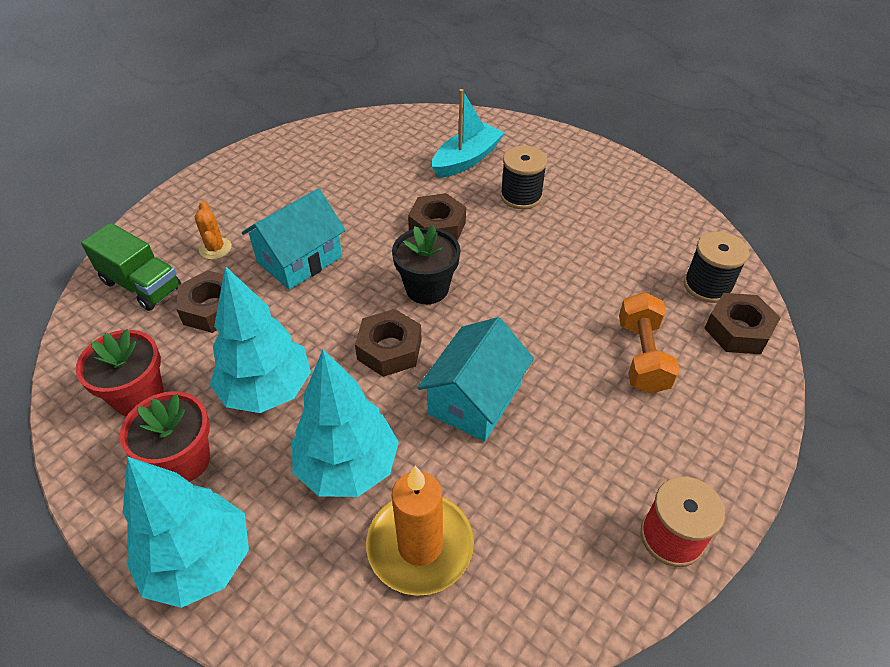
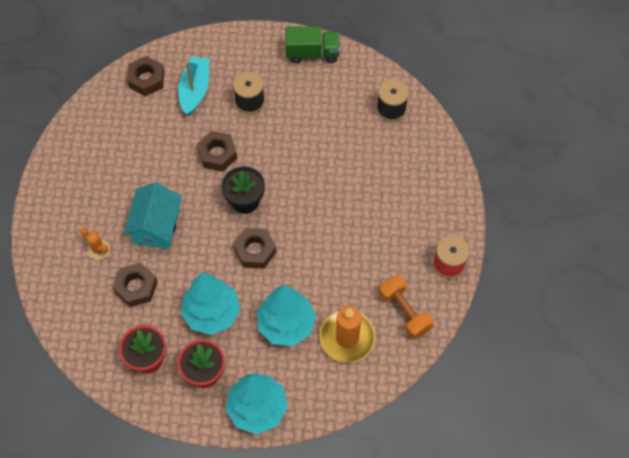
camera: 35 degrees left, 15 degrees up
(142, 285) = (79, 299): green truck -> green truck (312, 53)
(475, 399) = (319, 251): turquoise house -> none
(642, 356) = (383, 176): orange dumbbell -> orange dumbbell (404, 312)
(738, 330) = (421, 130): brown nut -> brown nut (146, 79)

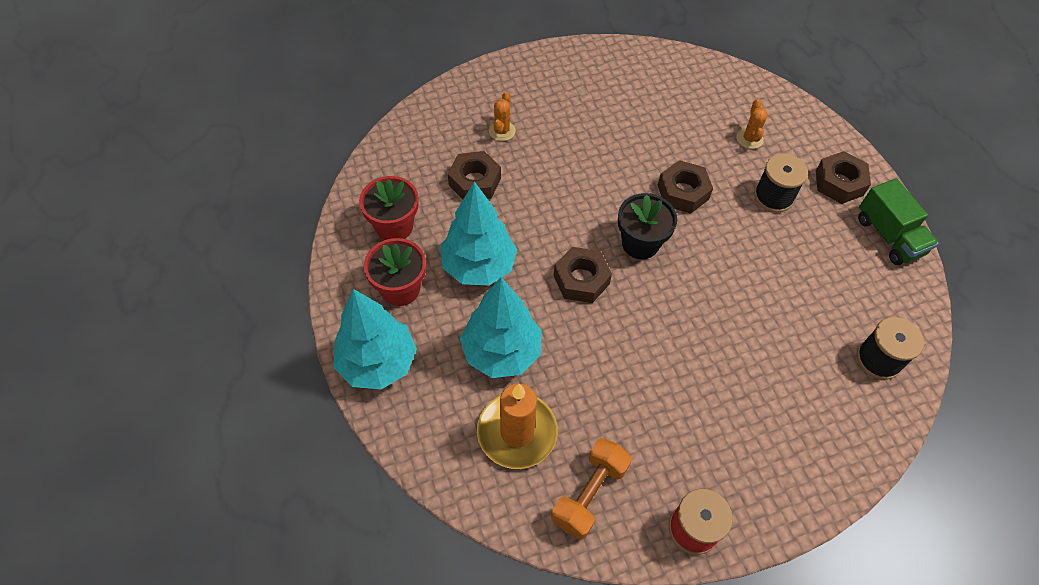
camera: 65 degrees right, 5 degrees down
(146, 79) = (730, 91): brown nut -> brown nut (839, 183)
(156, 226) = (558, 170): turquoise house -> none
(195, 90) = (749, 139): turquoise boat -> orange cactus

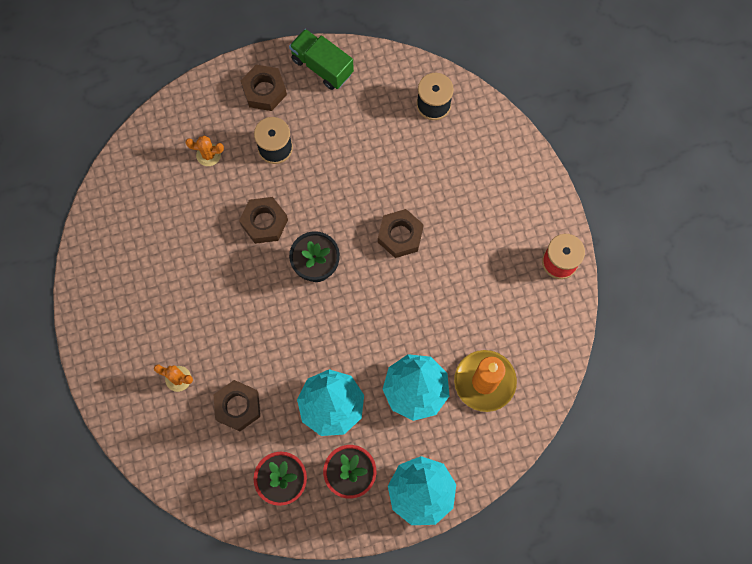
camera: 85 degrees left, 15 degrees up
(581, 279) = (350, 319): brown nut -> brown nut (400, 236)
(589, 494) = (533, 331): orange dumbbell -> none
(889, 236) = (322, 66): green truck -> green truck turned 120 degrees counterclockwise

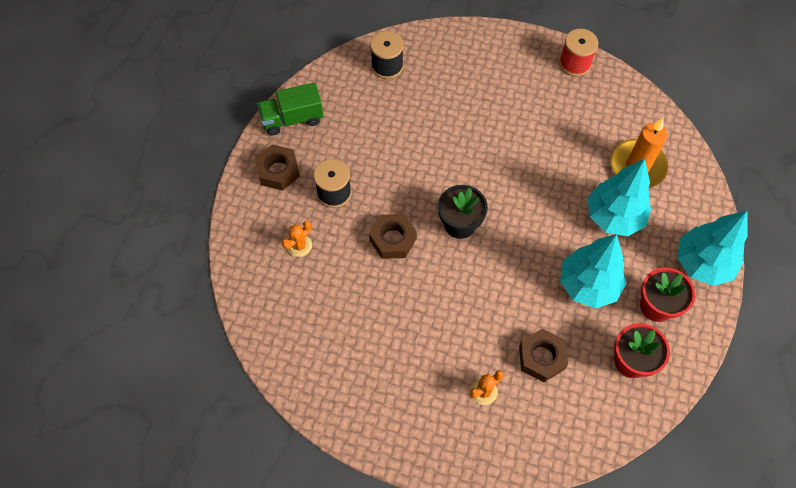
camera: 55 degrees left, 10 degrees down
(400, 236) = (477, 151): brown nut -> none

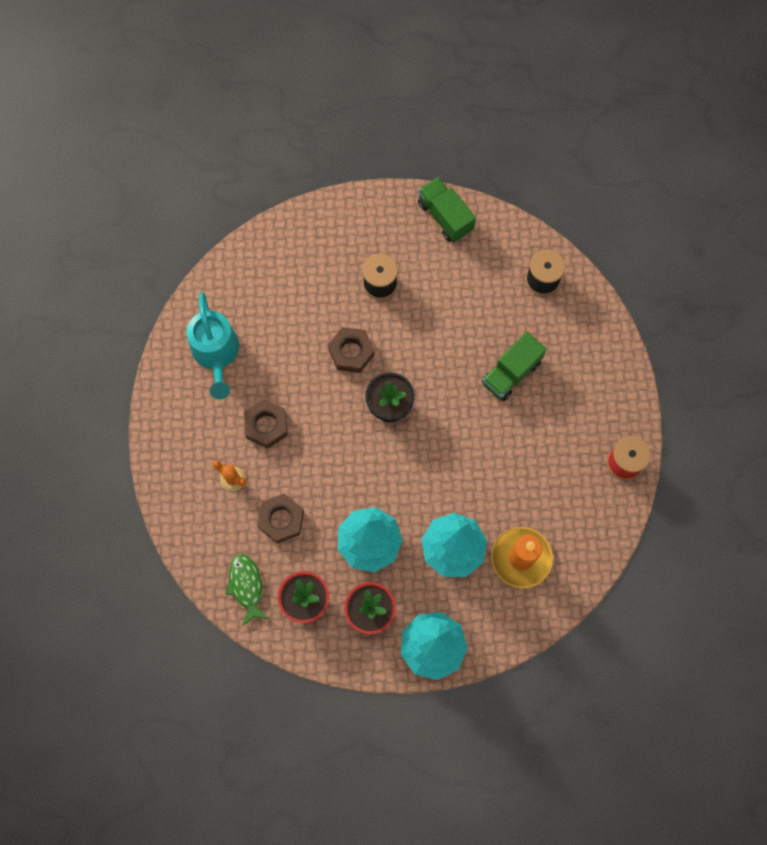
camera: 70 degrees right, 10 degrees up
(278, 171) = (384, 226): brown nut -> brown nut (266, 426)
(299, 245) = (315, 274): orange cactus -> none
(344, 365) = (216, 354): none -> turquoise watering can
(464, 117) = (511, 373): none -> green truck
(600, 414) = (246, 586): none -> green fish

